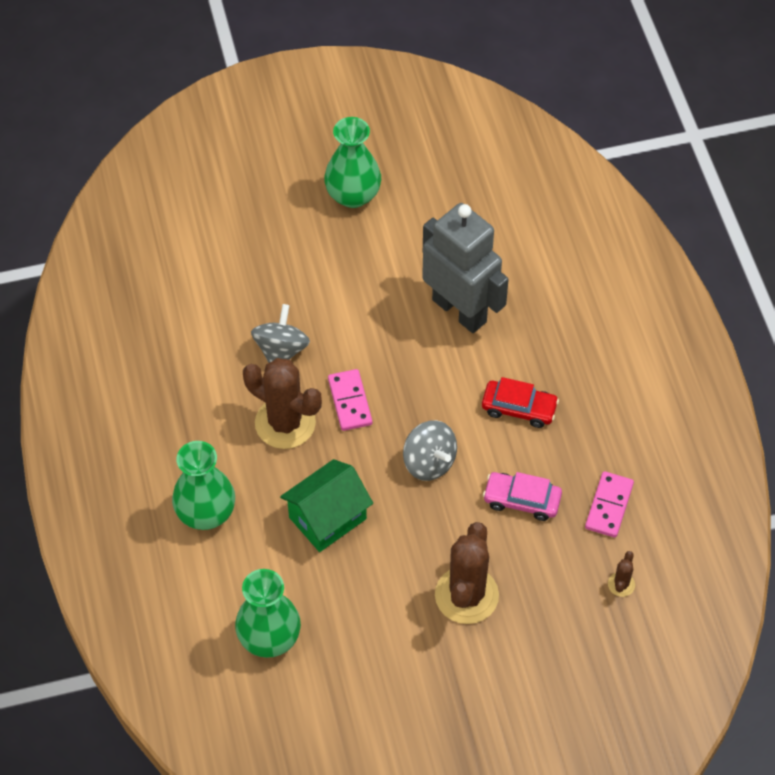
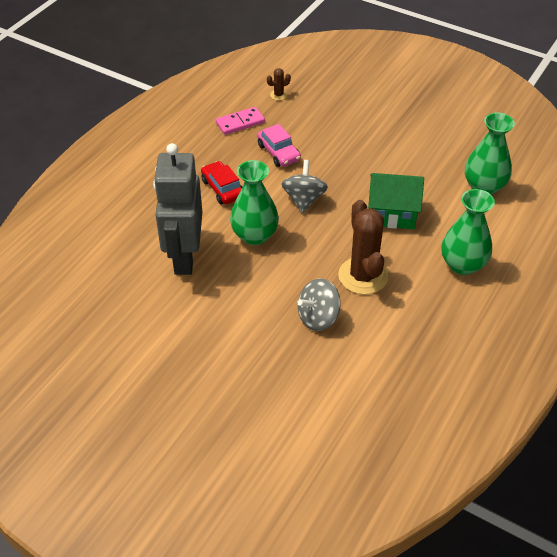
camera: 135 degrees left, 10 degrees down
(349, 401) = (311, 259): pink domino -> none
(353, 195) = (148, 380): green vase -> green vase (254, 235)
(466, 595) = (358, 137): brown cactus -> none

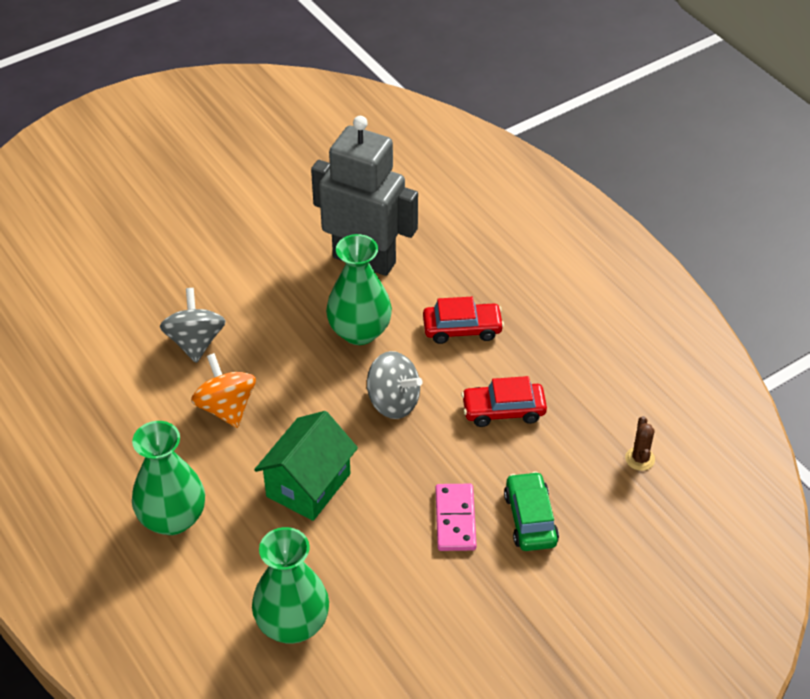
camera: 115 degrees right, 0 degrees up
(240, 123) = (592, 391): pink domino -> pink domino (455, 519)
(278, 152) = (503, 410): pink car -> red car
(348, 122) = (530, 519): none -> green car
(363, 276) = (226, 408): brown cactus -> orange spinning top

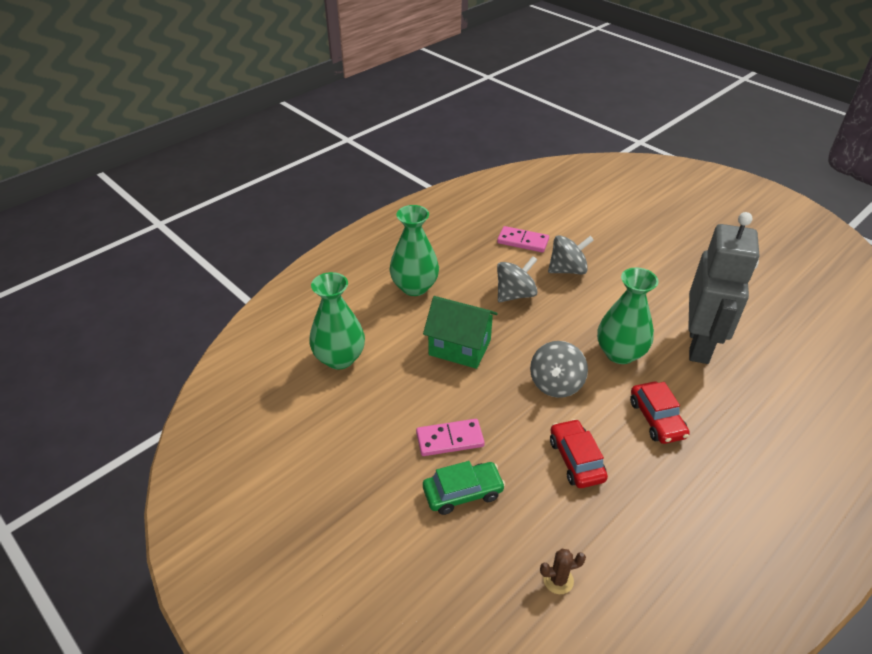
camera: 80 degrees right, 5 degrees down
(116, 375) = (523, 241): none -> pink domino
(226, 408) = (515, 294): orange spinning top -> grey spinning top

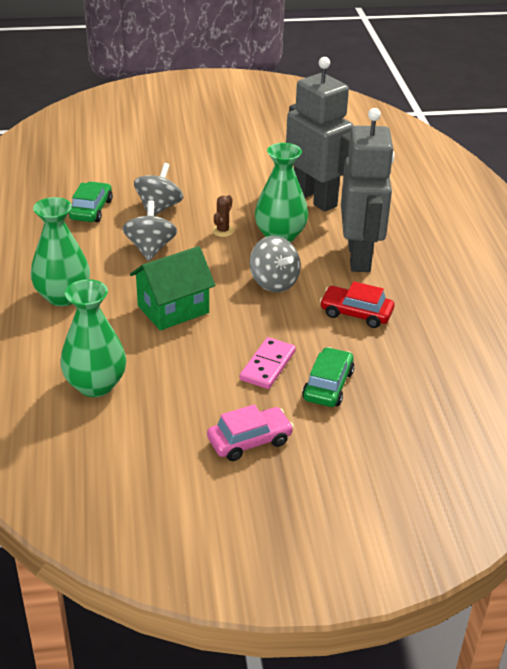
camera: 55 degrees left, 5 degrees down
(353, 479) = (249, 441): none -> pink car
(523, 241) = (91, 210): pink domino -> green car
(558, 580) = (448, 378): brown cactus -> brown cactus (223, 231)
(656, 419) = (359, 257): red car -> grey robot

